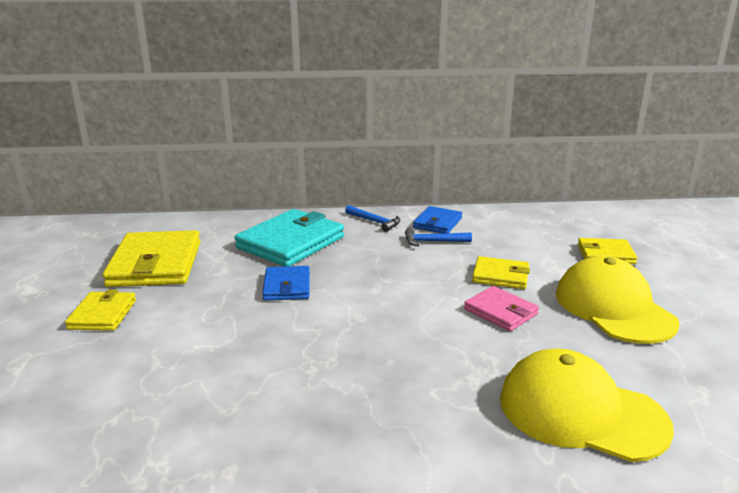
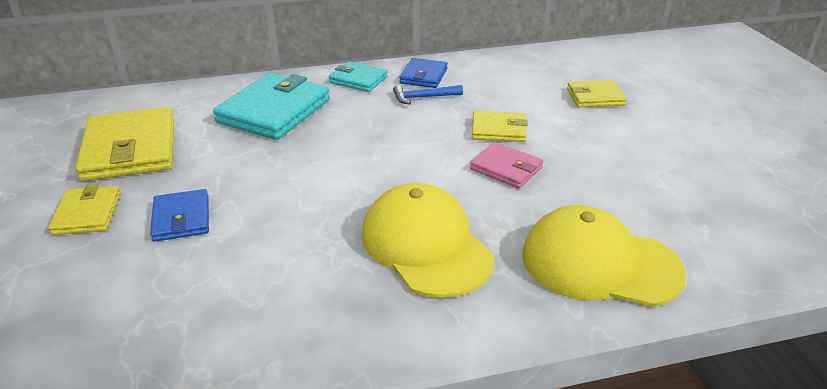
camera: 10 degrees left, 10 degrees up
(287, 286) = (282, 162): blue wallet -> blue wallet (181, 218)
(375, 222) = (358, 80): blue hammer -> turquoise wallet
(613, 307) = (612, 153): yellow cap -> yellow cap (426, 245)

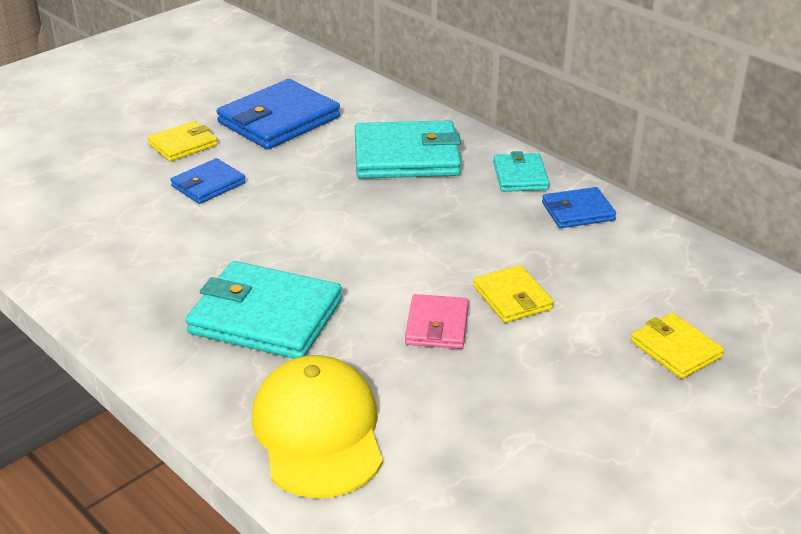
camera: 60 degrees right, 0 degrees up
(130, 149) = (279, 120): yellow wallet -> blue wallet
(423, 97) = (529, 227): blue hammer -> none
(426, 245) = (266, 317): yellow cap -> turquoise wallet

